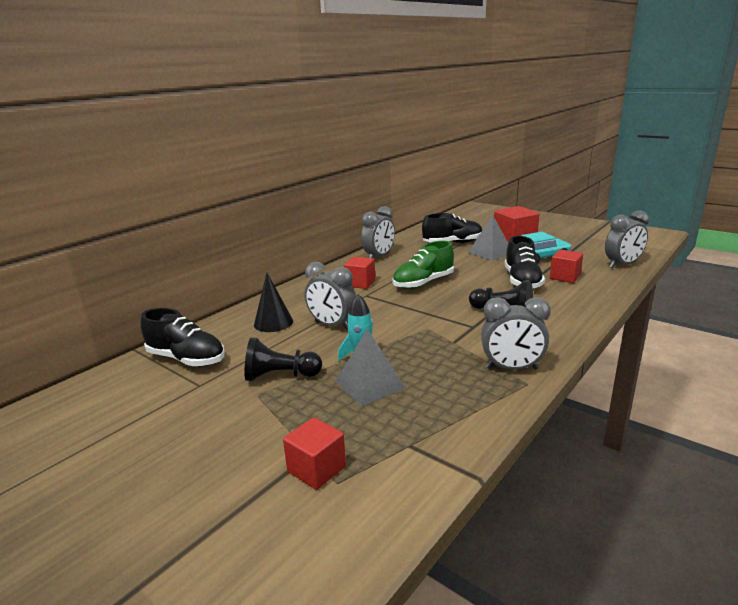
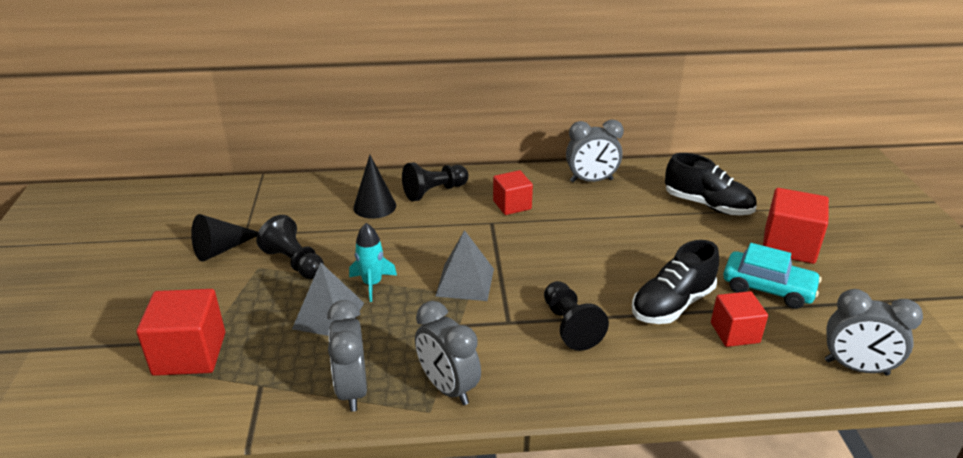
camera: 45 degrees right, 10 degrees up
(186, 359) = (273, 204): black shoe -> none
(198, 403) = (221, 249): none -> black cone
(299, 299) = (434, 192): none -> black pawn
(316, 469) = (189, 354): red cube -> red cube, size x1.55
(332, 325) = (406, 238): grey clock -> grey clock (352, 390)
(423, 283) = (567, 241): green shoe -> none
(490, 252) = (722, 244): grey pyramid -> grey pyramid (465, 282)

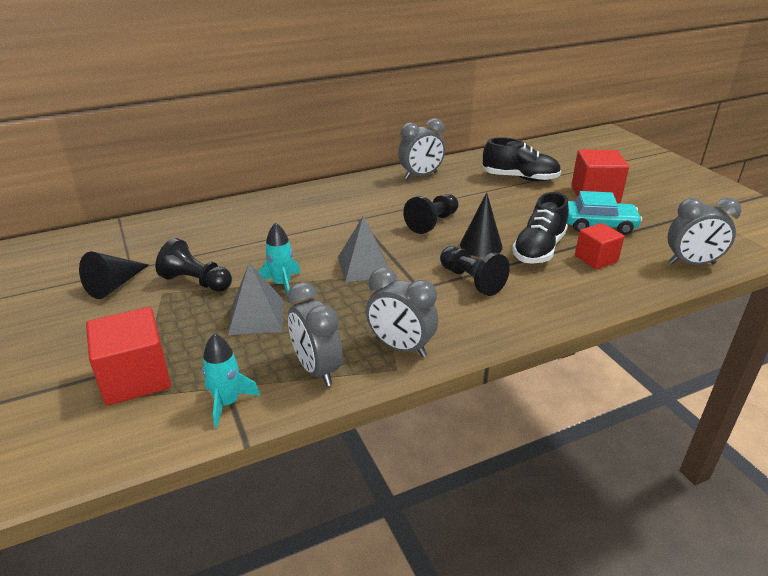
camera: 20 degrees left, 0 degrees up
(253, 403) = (227, 403): none -> turquoise rocket
(374, 206) = (246, 225): black cone -> black cone (481, 246)
(434, 192) = (293, 205): black pawn -> black pawn (432, 223)
(512, 205) = (367, 203): red cube -> none

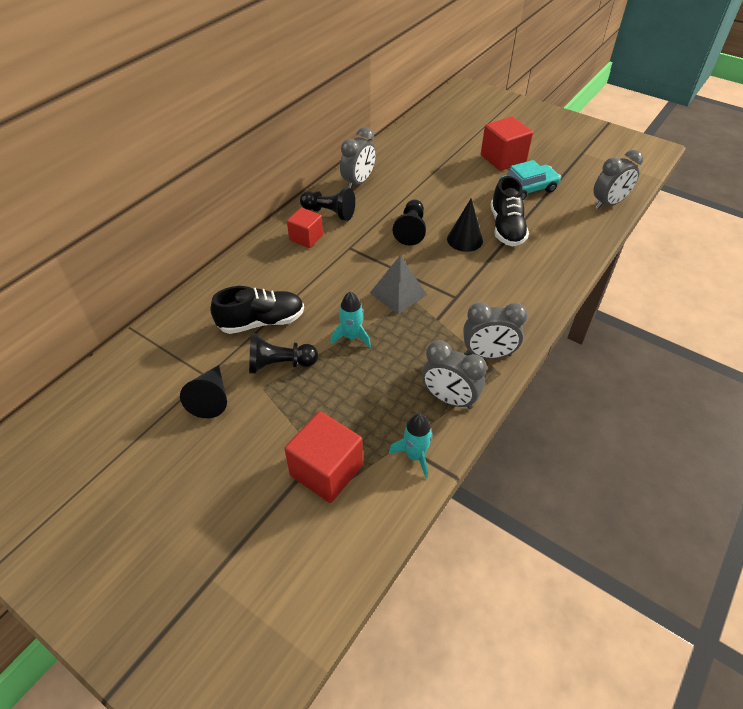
camera: 30 degrees left, 15 degrees up
(257, 317) = (362, 375): grey pyramid -> none
(471, 280) = (485, 275): black pawn -> black pawn (329, 213)
(520, 178) = (437, 159): black shoe -> black shoe (261, 322)
(596, 259) = (549, 222): red cube -> red cube (306, 237)

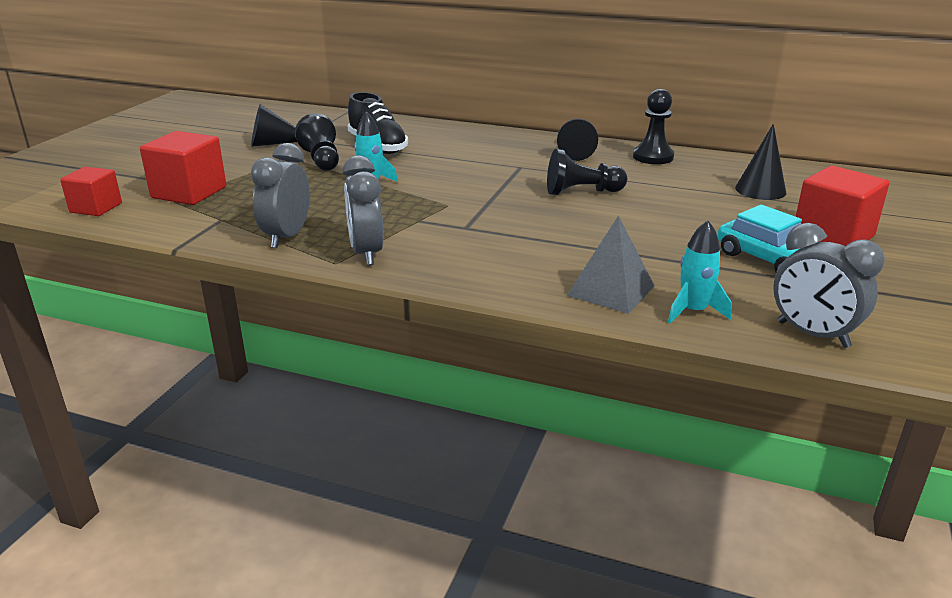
camera: 75 degrees right, 20 degrees down
(306, 237) = (521, 146): red cube -> red cube (96, 208)
(358, 182) = (653, 157): grey clock -> black pawn
(398, 293) = (453, 197): grey pyramid -> grey pyramid (611, 290)
(415, 455) = (204, 227): turquoise rocket -> turquoise rocket (693, 311)
(464, 240) = (590, 224): black cone -> black cone (760, 190)
(506, 228) = (644, 249): black shoe -> none

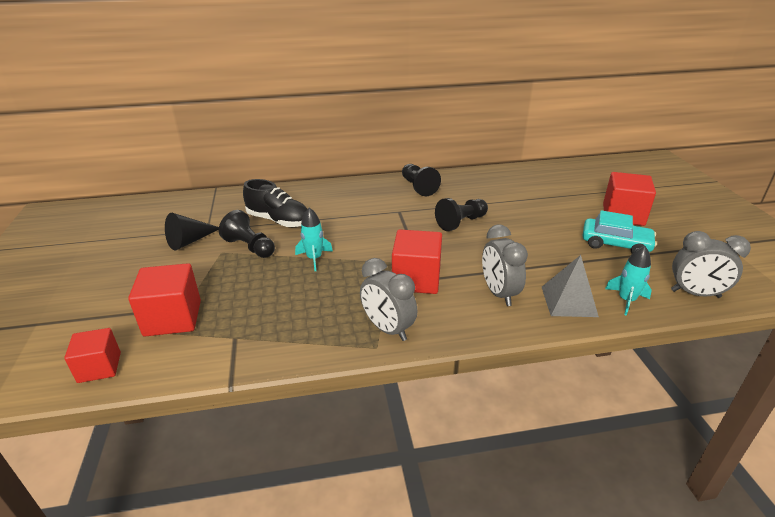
camera: 30 degrees left, 5 degrees up
(286, 237) = (311, 336): grey clock -> grey clock (499, 293)
(454, 225) = (416, 279): none -> red cube
(653, 157) = (468, 180): black pawn -> none
(760, 190) = (552, 190): black cone -> none

